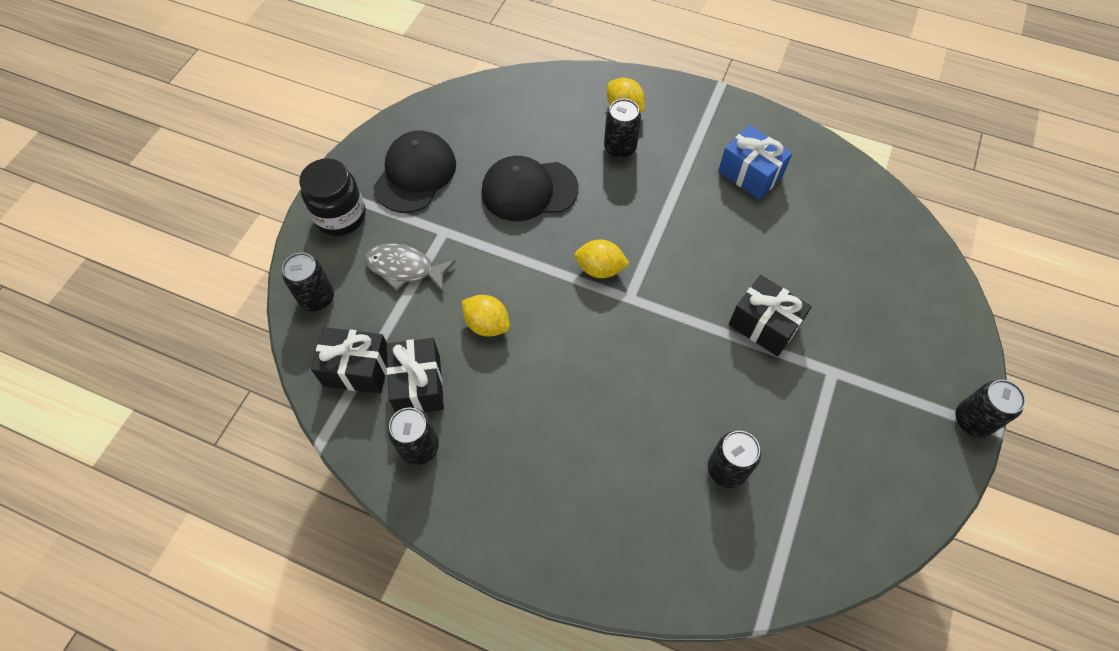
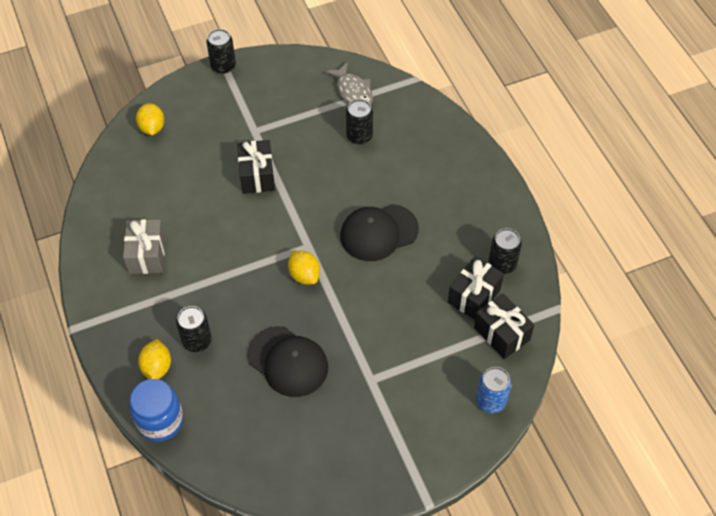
camera: 135 degrees left, 5 degrees down
(317, 298) = (491, 401): black can -> blue can
(340, 216) = (427, 451): black jar -> none
(405, 268) = (419, 374): grey fish -> grey fish (353, 91)
(415, 174) = (348, 441): black cap -> black cap (378, 232)
(487, 324) = (403, 298): yellow lemon -> yellow lemon (152, 128)
(574, 81) = (160, 421): none -> blue jar
(750, 174) = (147, 255): blue gift -> grey gift

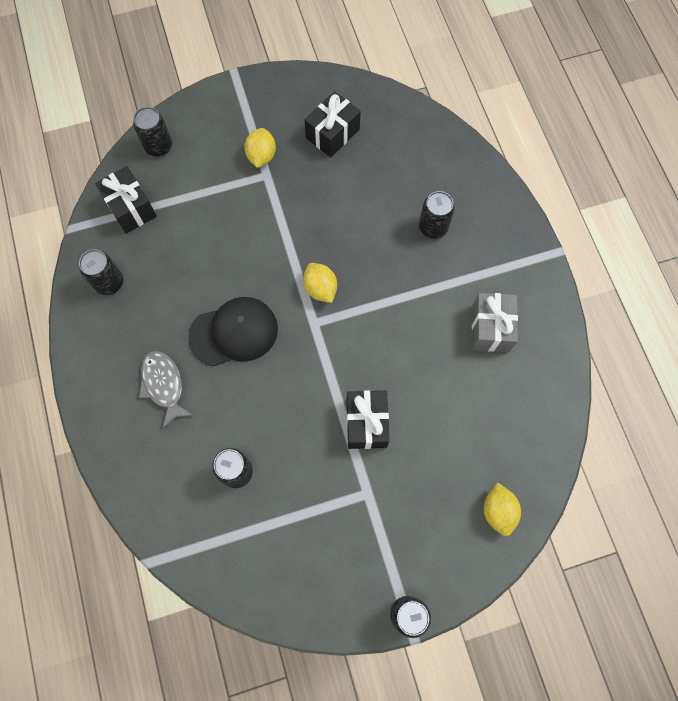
camera: 175 degrees left, 15 degrees up
(157, 367) = (471, 204): yellow lemon -> yellow lemon (261, 156)
(160, 421) = (465, 154): blue jar -> none
(288, 361) = (344, 198): black cap -> none
(353, 91) = (234, 548): grey fish -> grey fish (164, 385)
(474, 296) = (148, 249): black gift -> black gift (332, 134)
(491, 401) = (158, 146): blue can -> black can

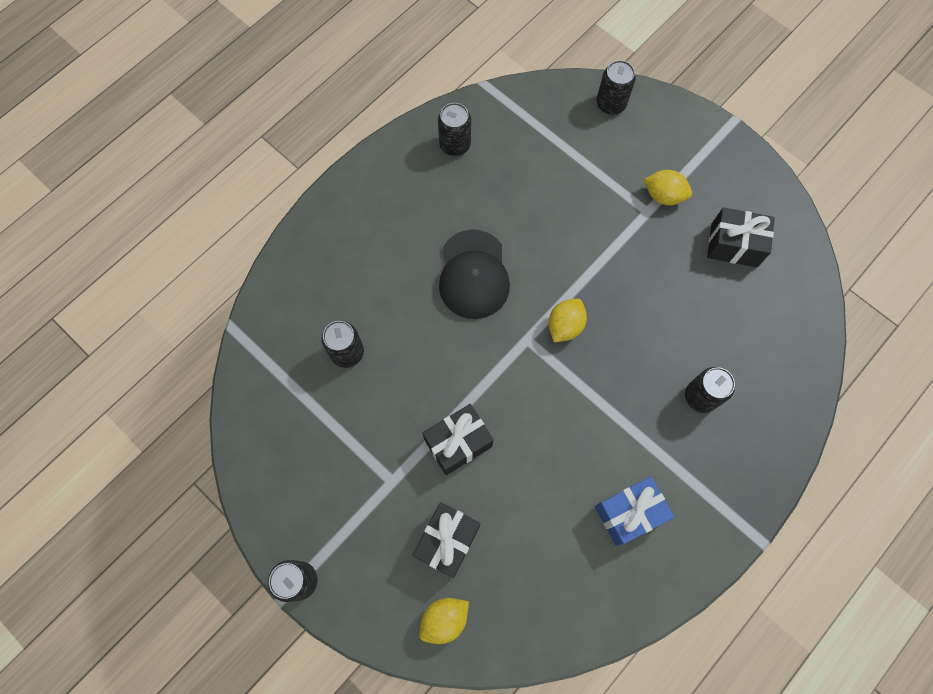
camera: 60 degrees right, 0 degrees up
(131, 208) = (535, 118): black gift -> black gift (447, 541)
(164, 385) = (389, 245): grey fish -> none
(234, 332) = (473, 274): black cap -> black cap turned 45 degrees clockwise
(261, 156) = (664, 195): yellow lemon -> yellow lemon turned 45 degrees clockwise
(490, 328) = (629, 513): grey gift -> blue gift

